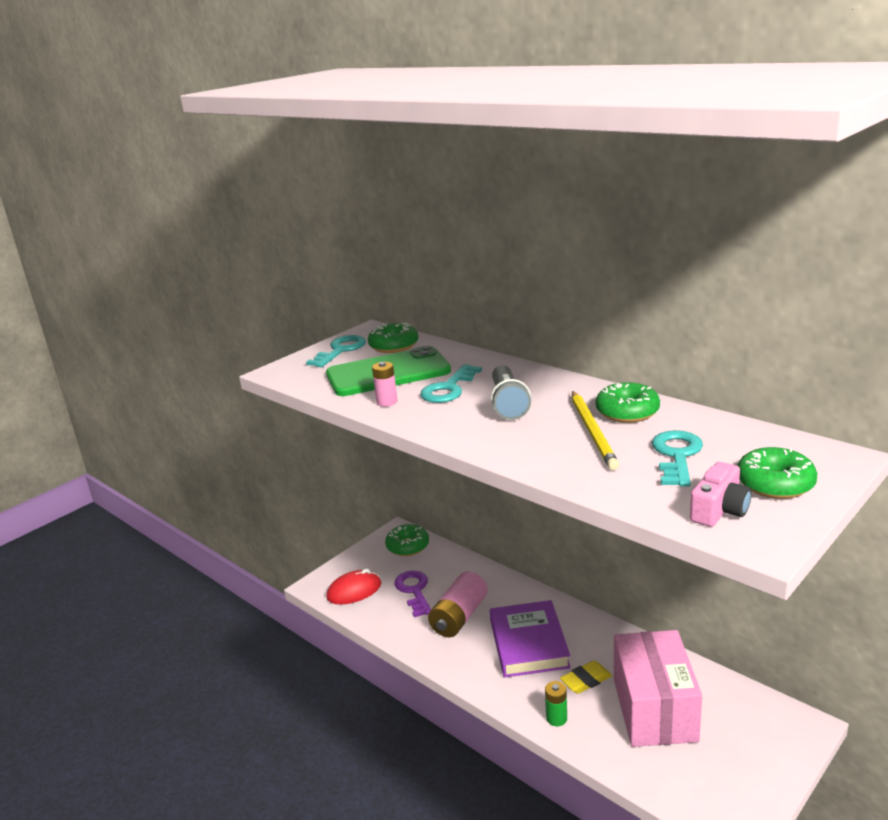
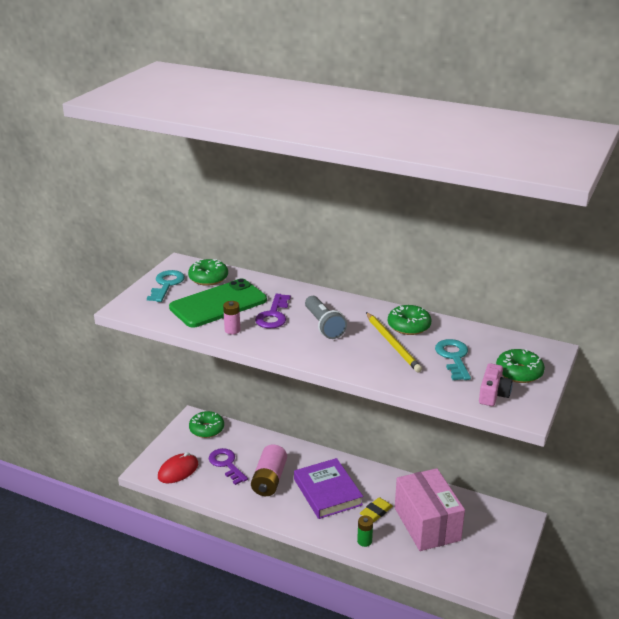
camera: 20 degrees left, 5 degrees up
(448, 389) = (273, 315): turquoise key -> purple key

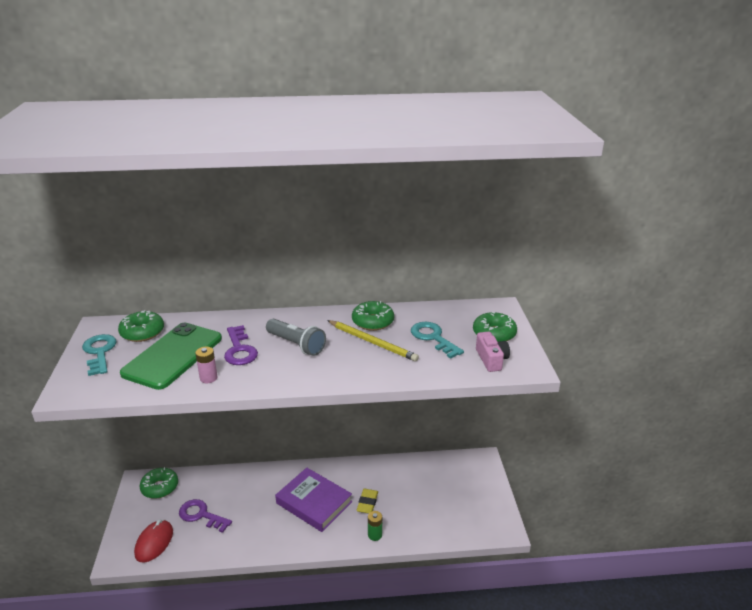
camera: 30 degrees left, 0 degrees up
(269, 480) = (253, 513): pink battery -> none
(427, 524) = (415, 496): pink box -> none

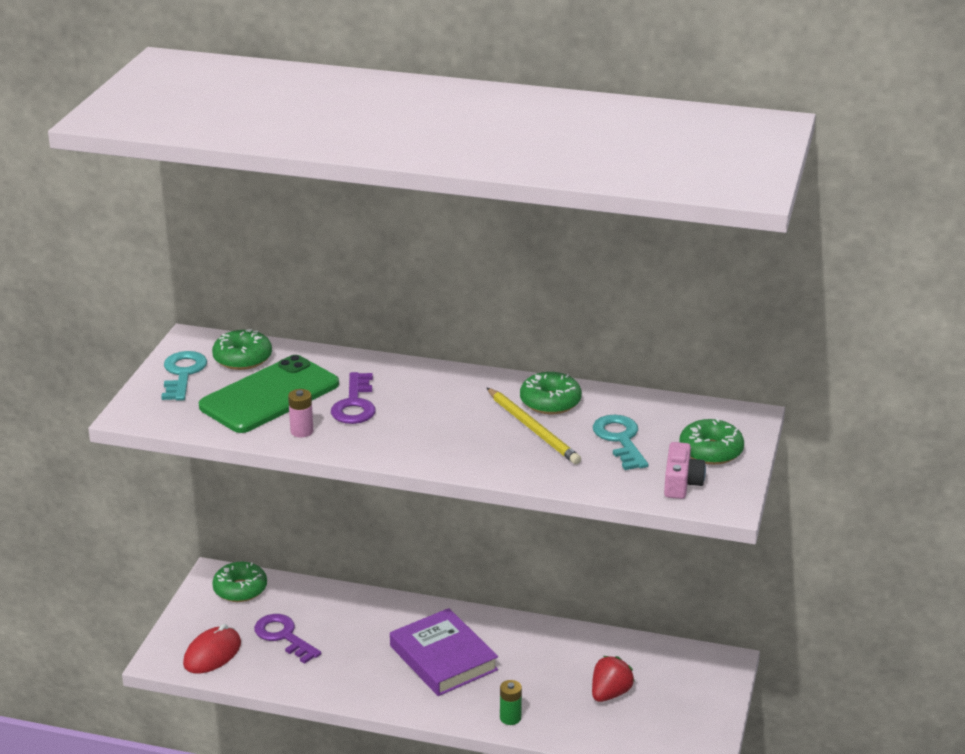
camera: 20 degrees right, 0 degrees up
(296, 345) = (431, 412): grey flashlight -> none
(367, 503) = (519, 677): yellow eraser -> none
(427, 499) = (610, 693): none -> red strawberry

